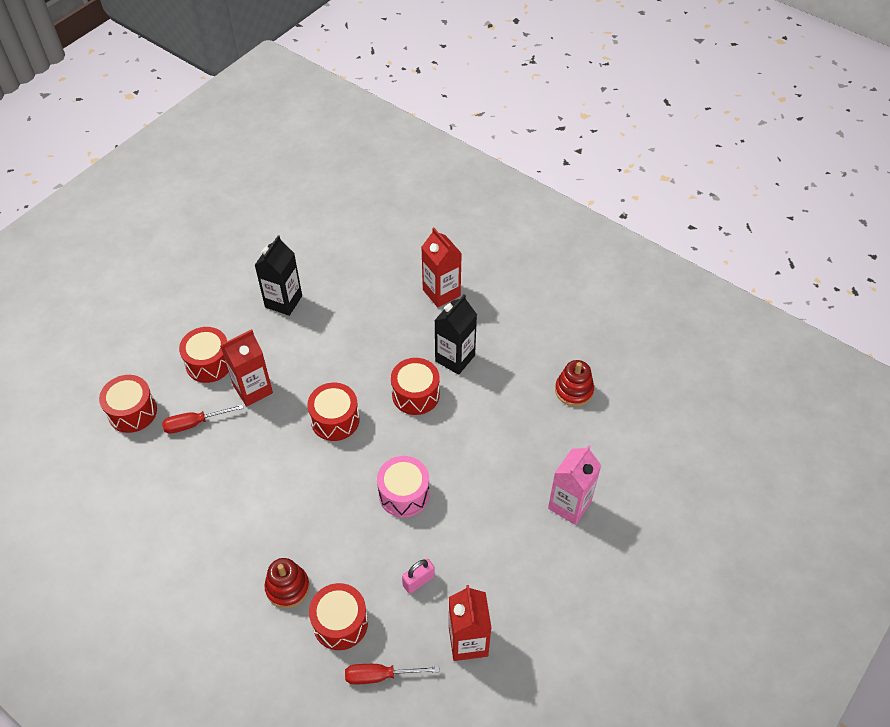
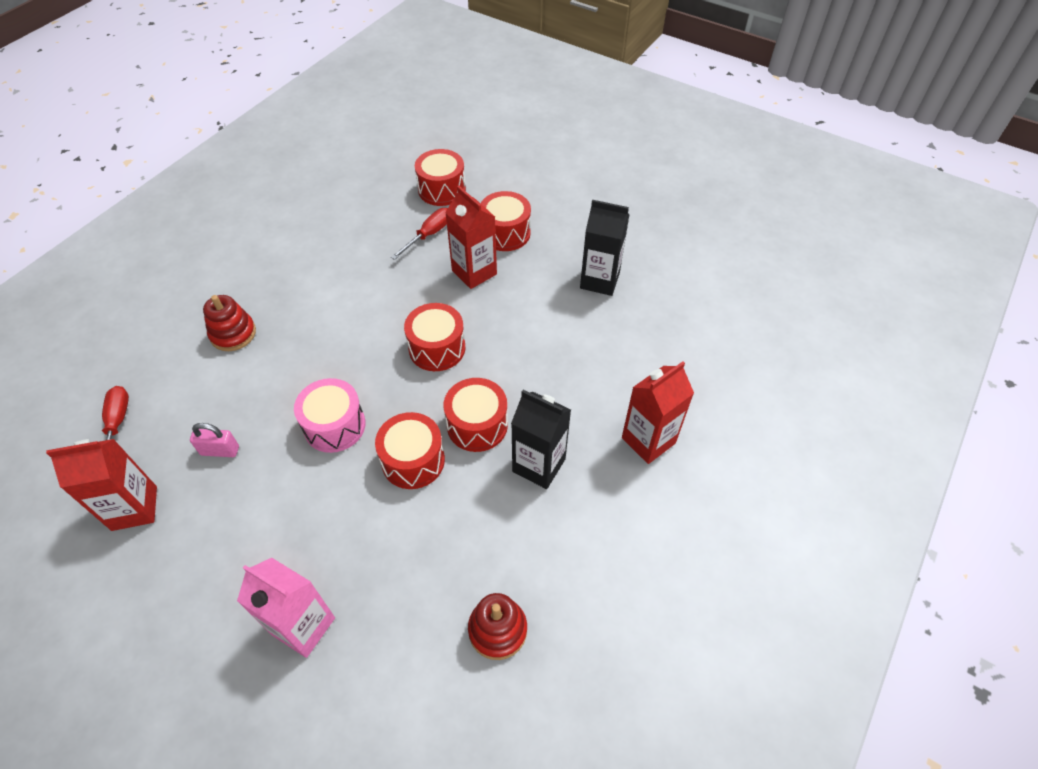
camera: 85 degrees right, 0 degrees up
(194, 423) = (429, 234): red screwdriver -> red screwdriver turned 60 degrees clockwise
(340, 623) = (185, 383): red drum -> red drum (413, 460)
(418, 581) = (220, 451): pink padlock -> pink padlock turned 45 degrees counterclockwise

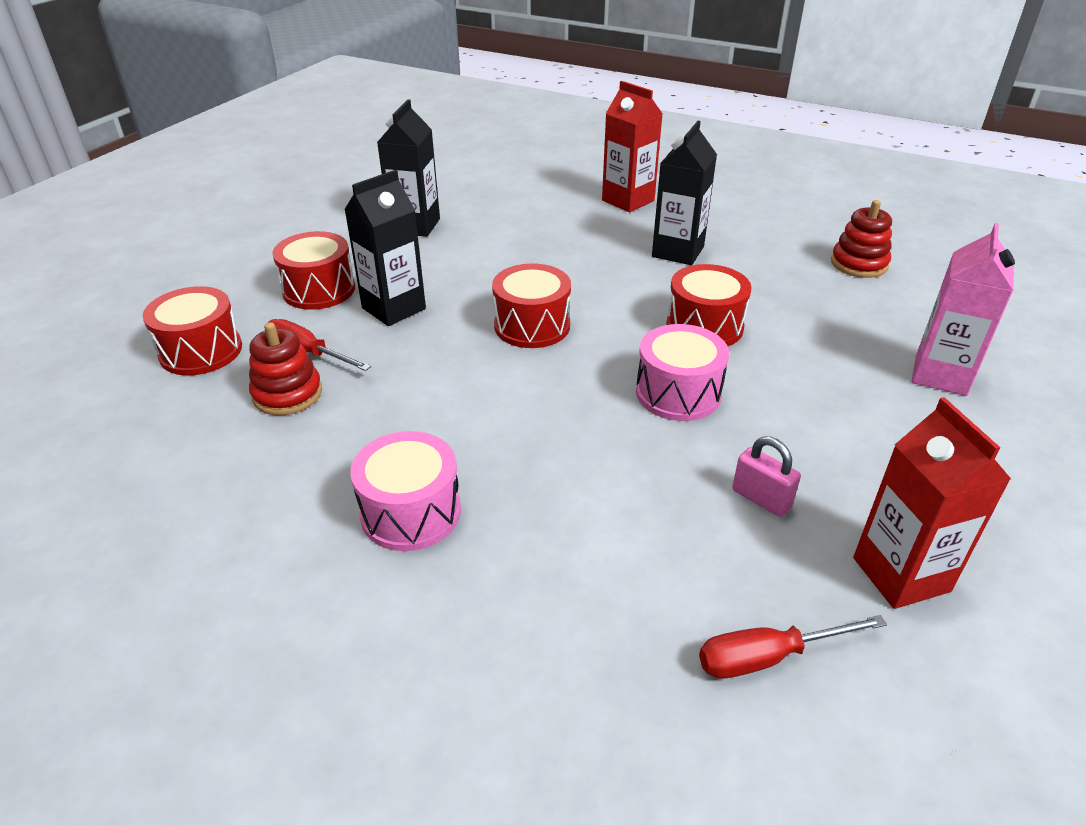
camera: 95 degrees left, 15 degrees down
(220, 451) = (761, 499): pink padlock -> pink padlock turned 45 degrees counterclockwise
(233, 334) = (528, 541): red stacking toy -> red stacking toy (287, 394)
(272, 286) = (411, 512): none -> pink drum
(474, 272) = (393, 308): red carton -> black carton
(477, 425) = (641, 289): red drum -> none

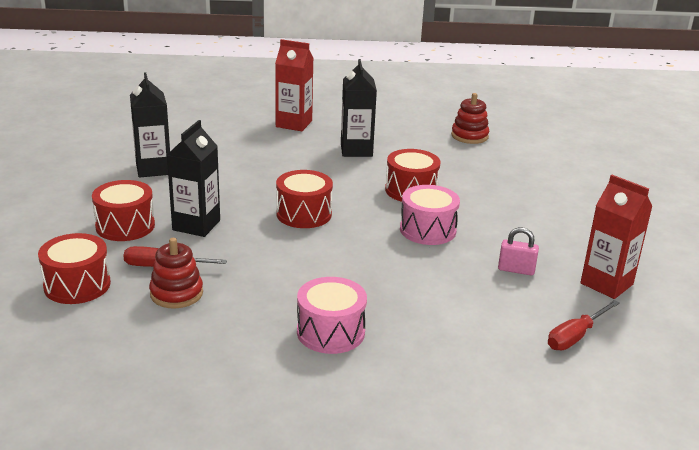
camera: 30 degrees left, 10 degrees down
(940, 375) = (557, 187): pink carton -> none

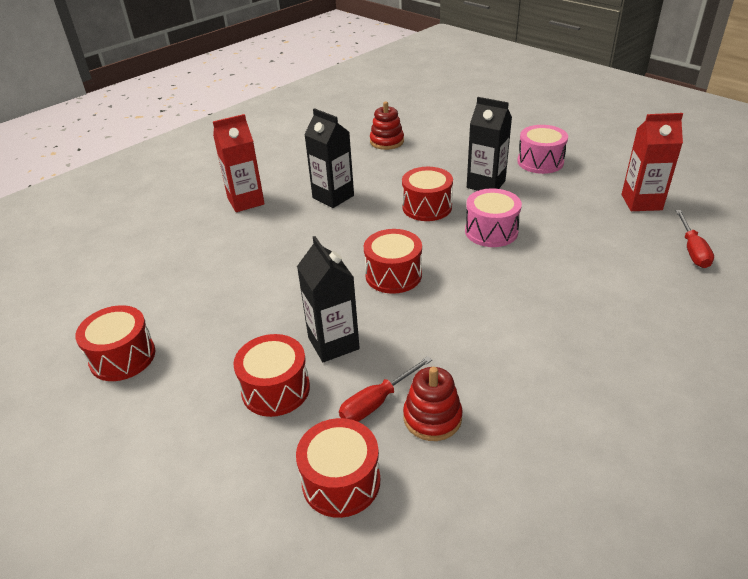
camera: 40 degrees left, 10 degrees up
(84, 165) = (122, 357): none -> red drum
(153, 169) = (199, 316): black carton -> black carton (486, 184)
(330, 332) = (583, 358): pink drum -> pink drum (540, 162)
(516, 270) = (587, 226): pink padlock -> none

